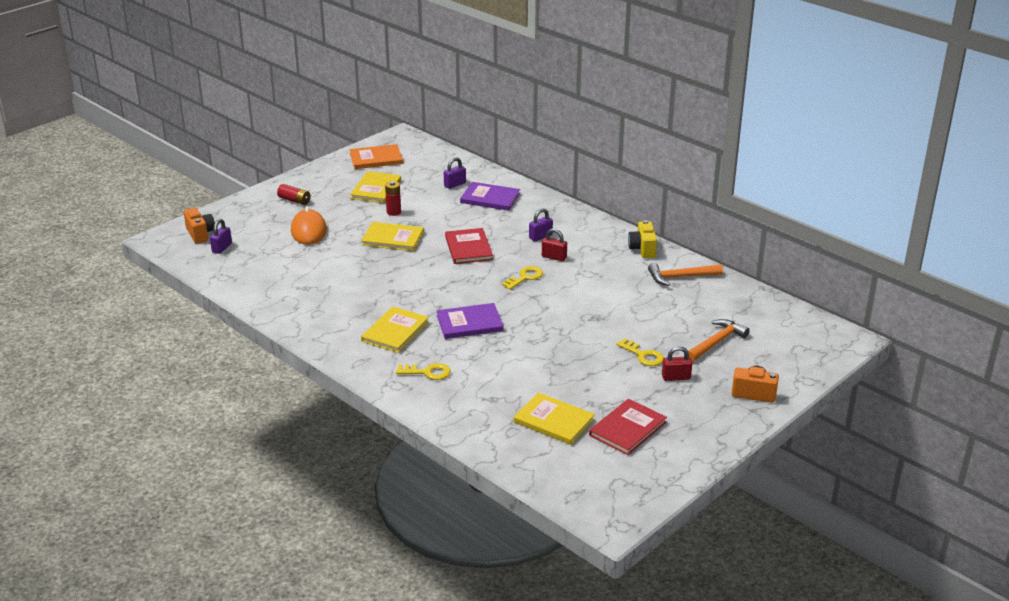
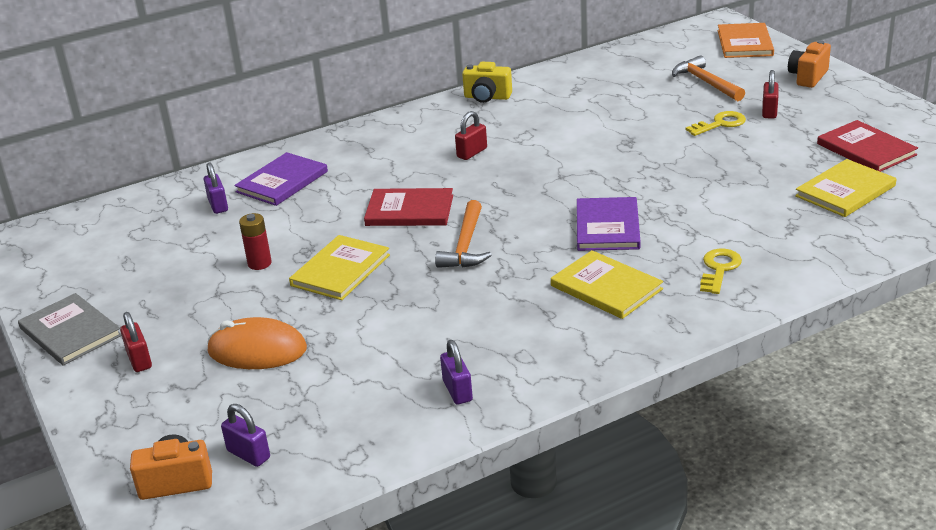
camera: 70 degrees left, 0 degrees up
(294, 200) = (139, 360): red battery -> red padlock
(316, 176) = (70, 332): none -> grey book
(376, 159) = (69, 267): orange book -> orange book (745, 43)
(376, 189) = (172, 274): yellow book -> none
(525, 277) = (511, 177): yellow key -> none
(540, 237) = (414, 156): purple padlock -> purple padlock (457, 391)
(681, 277) = (562, 84): orange hammer -> orange hammer (466, 245)

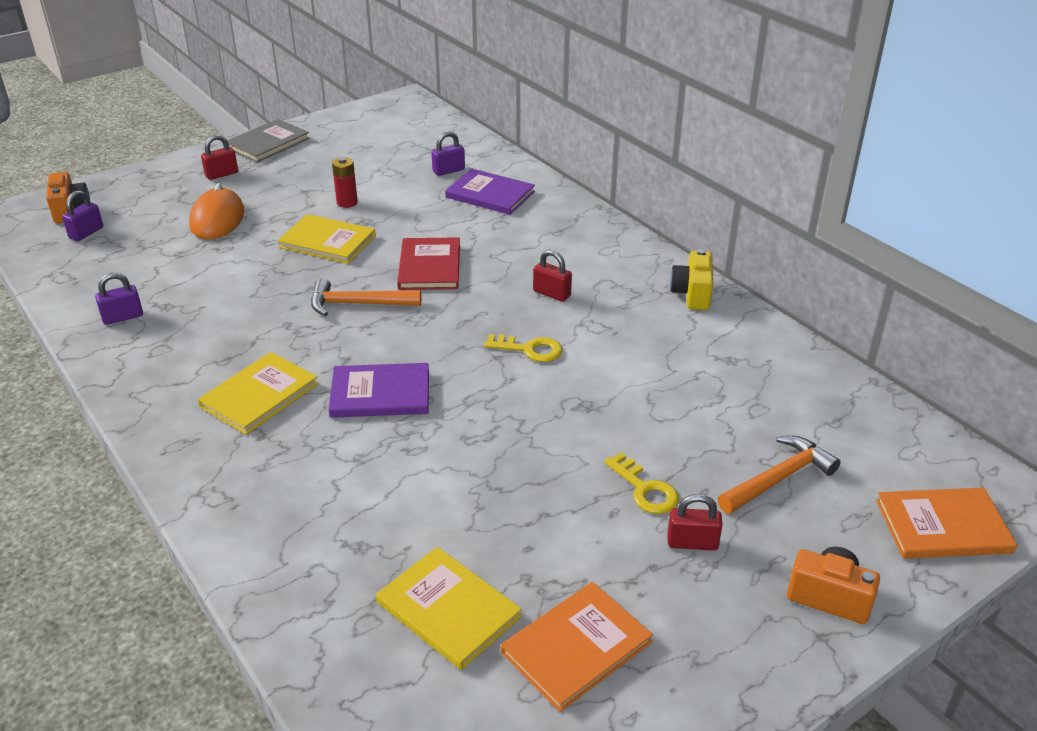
camera: 80 degrees right, 5 degrees up
(719, 269) = (275, 478): yellow key -> yellow key (529, 349)
(866, 149) = (576, 647): red book -> orange book

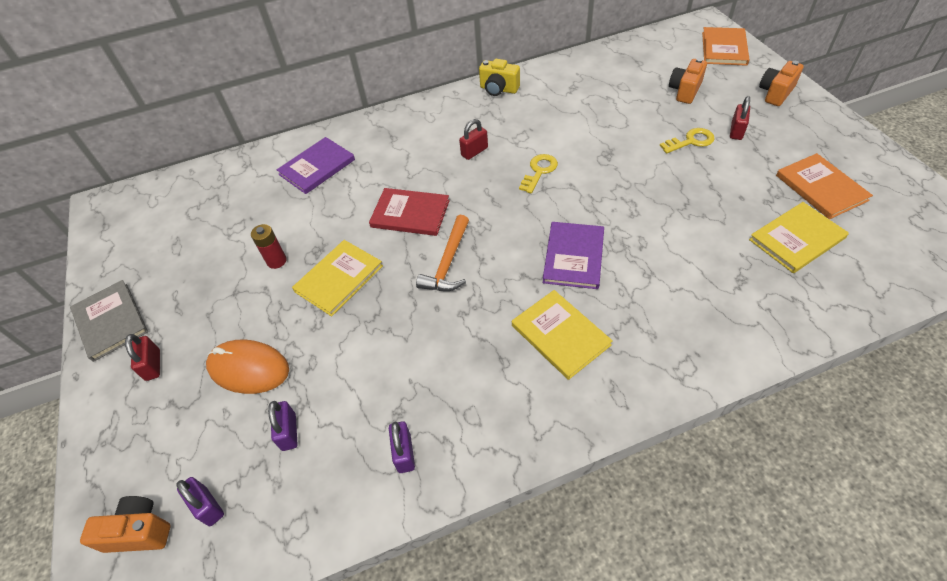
camera: 70 degrees left, 15 degrees up
(448, 171) = (261, 188): purple padlock -> purple padlock (289, 432)
(778, 478) = (685, 91): orange hammer -> orange camera

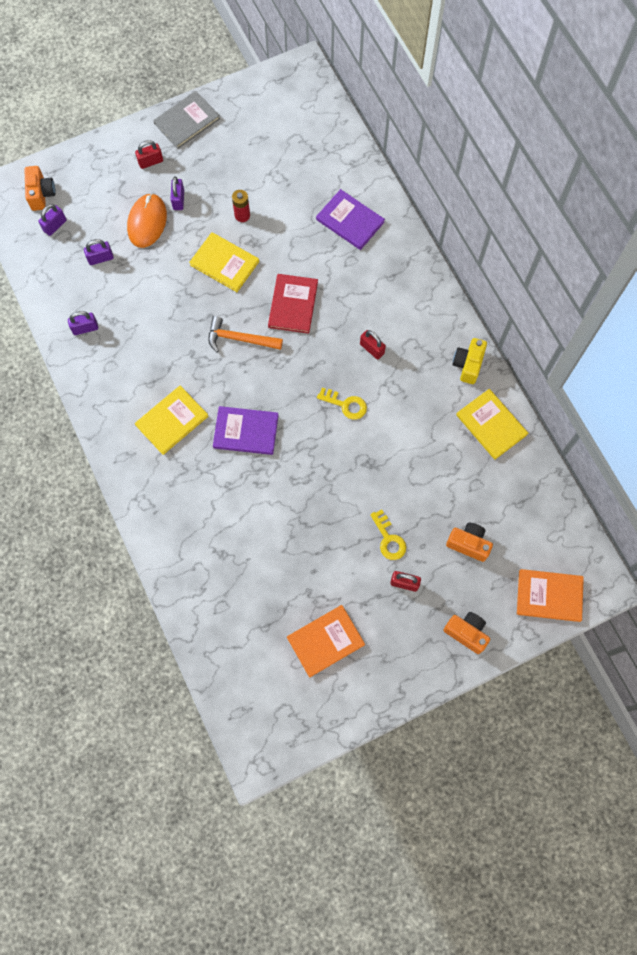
camera: 80 degrees right, 20 degrees up
(228, 330) = (178, 200): none -> purple padlock
(796, 239) = (264, 605): yellow book -> yellow book (491, 425)

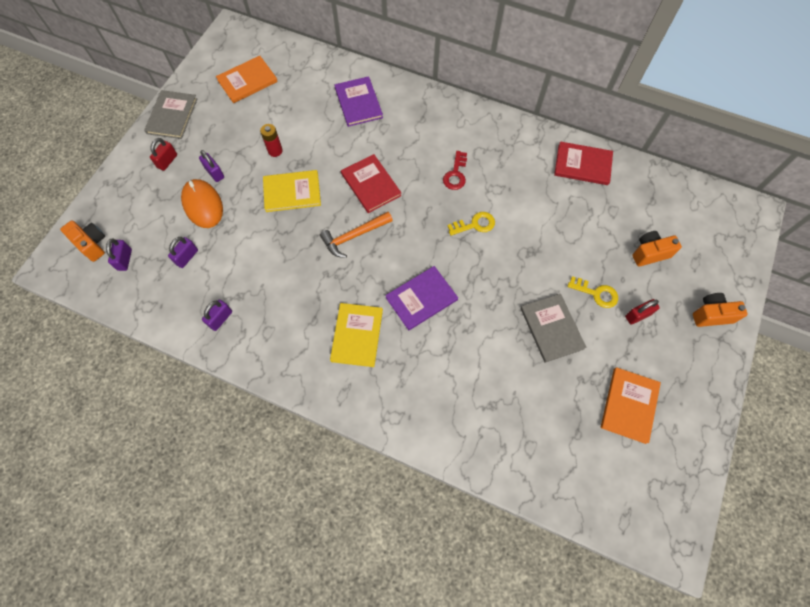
camera: 40 degrees left, 5 degrees down
(324, 536) = (551, 328): none -> grey book
(350, 221) = (358, 103): purple book -> purple book turned 75 degrees clockwise
(372, 349) = (455, 174): red padlock -> red key
(468, 365) = (529, 138): yellow camera -> none
(491, 425) = (582, 165): yellow book -> red book
(549, 596) = (732, 245): orange book -> orange book (247, 81)

